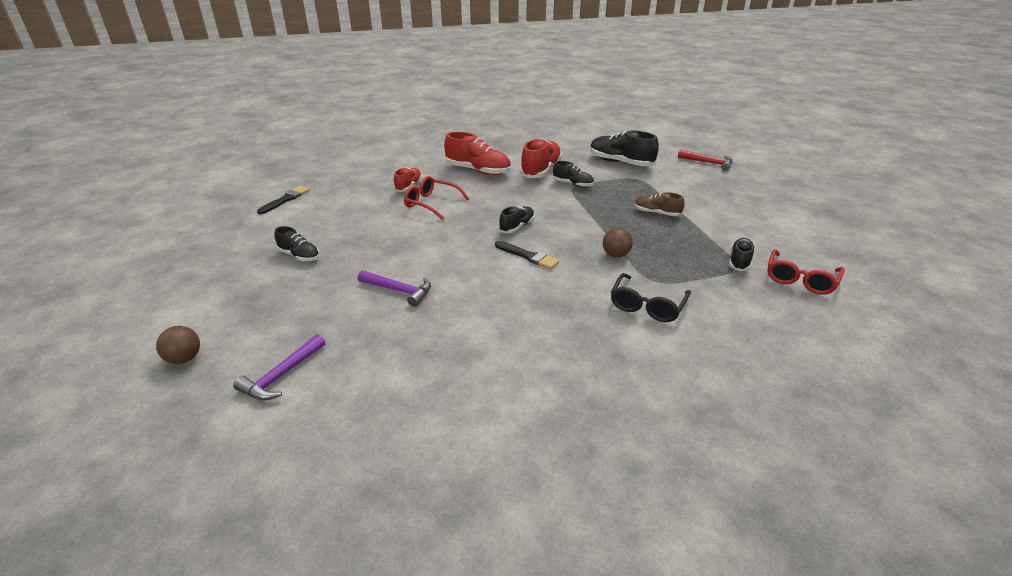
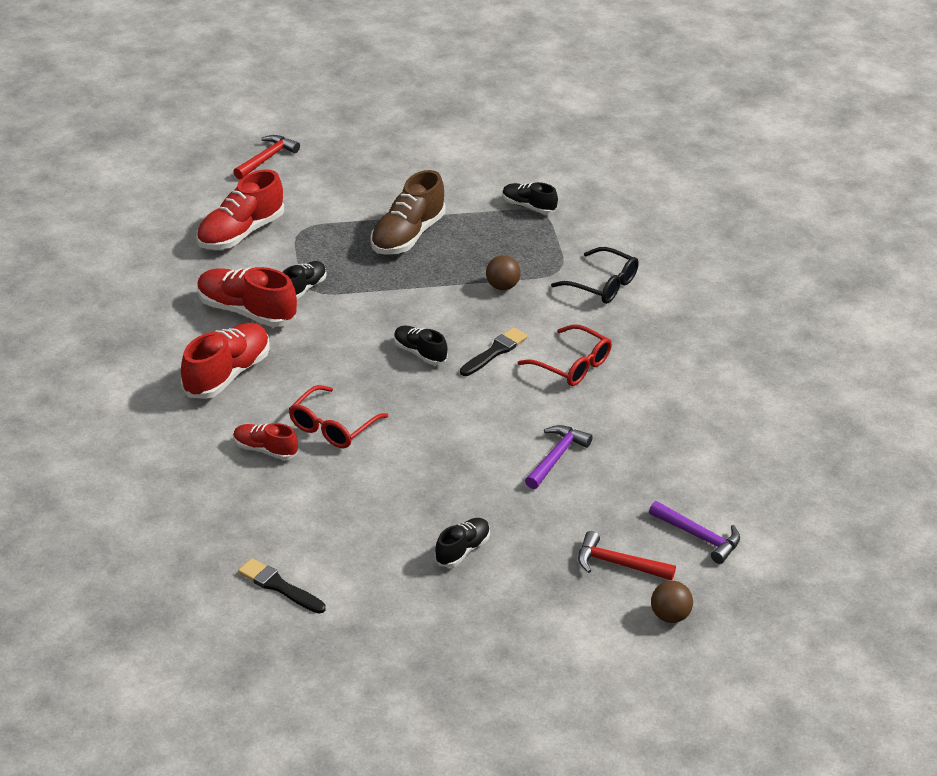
camera: 85 degrees left, 5 degrees up
(261, 327) = (618, 564): none -> red hammer
(620, 162) = (240, 233): black shoe -> red shoe
(657, 213) = (407, 236): brown shoe -> brown shoe, size x1.74
(800, 279) = (567, 180): red glasses -> red glasses (572, 365)

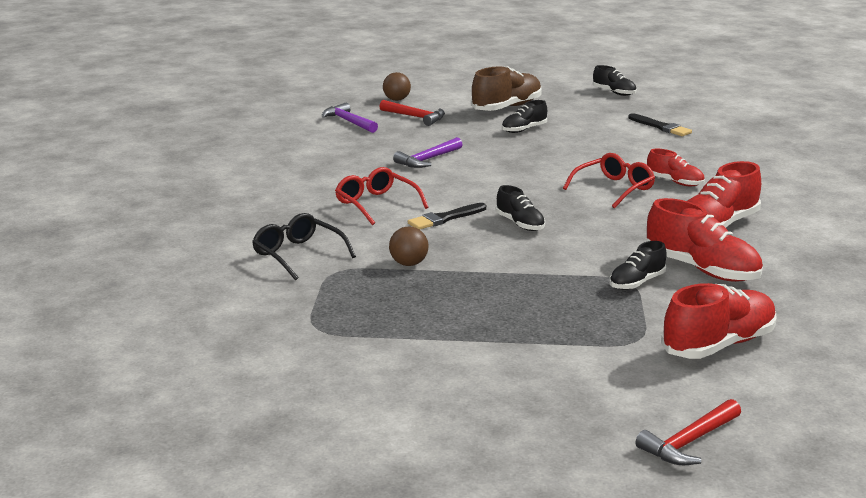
camera: 165 degrees left, 15 degrees down
(407, 236) = (499, 320): brown shoe -> brown shoe (507, 107)
(528, 206) = (326, 336): black shoe -> black shoe (614, 92)

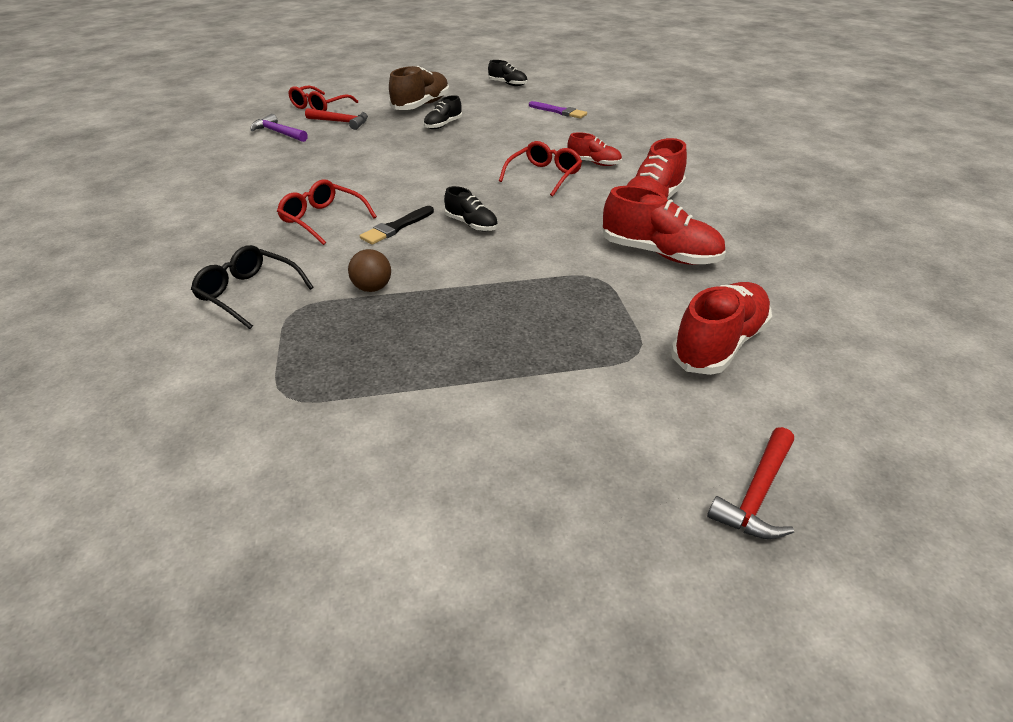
camera: 15 degrees left, 15 degrees up
(396, 99) = (319, 107): brown ball -> red glasses
(427, 160) = (363, 164): purple hammer -> none
(636, 283) = (607, 278): black shoe -> none
(661, 127) = (559, 111): black brush -> purple brush

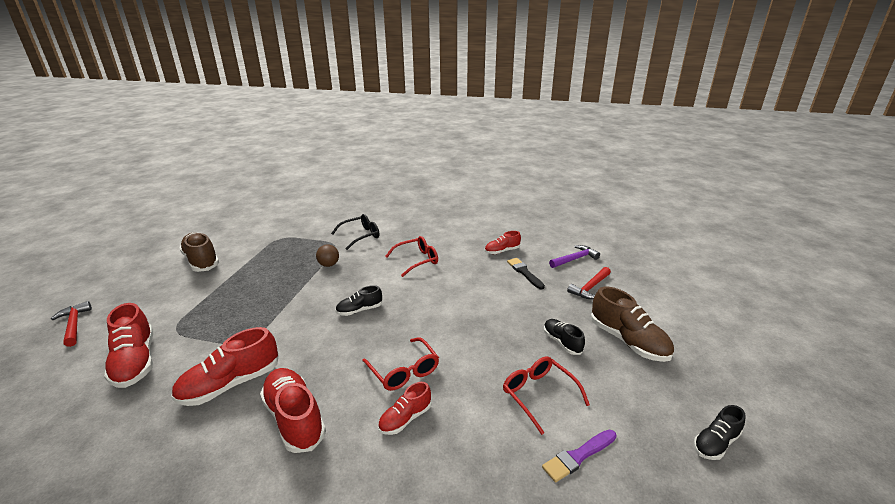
camera: 115 degrees right, 10 degrees down
(271, 171) = (502, 251): none -> red shoe
(319, 107) = (636, 282): red glasses -> red glasses (539, 395)
(396, 227) = (384, 282): black brush -> black brush (524, 272)
(443, 466) = (201, 261): none -> brown shoe

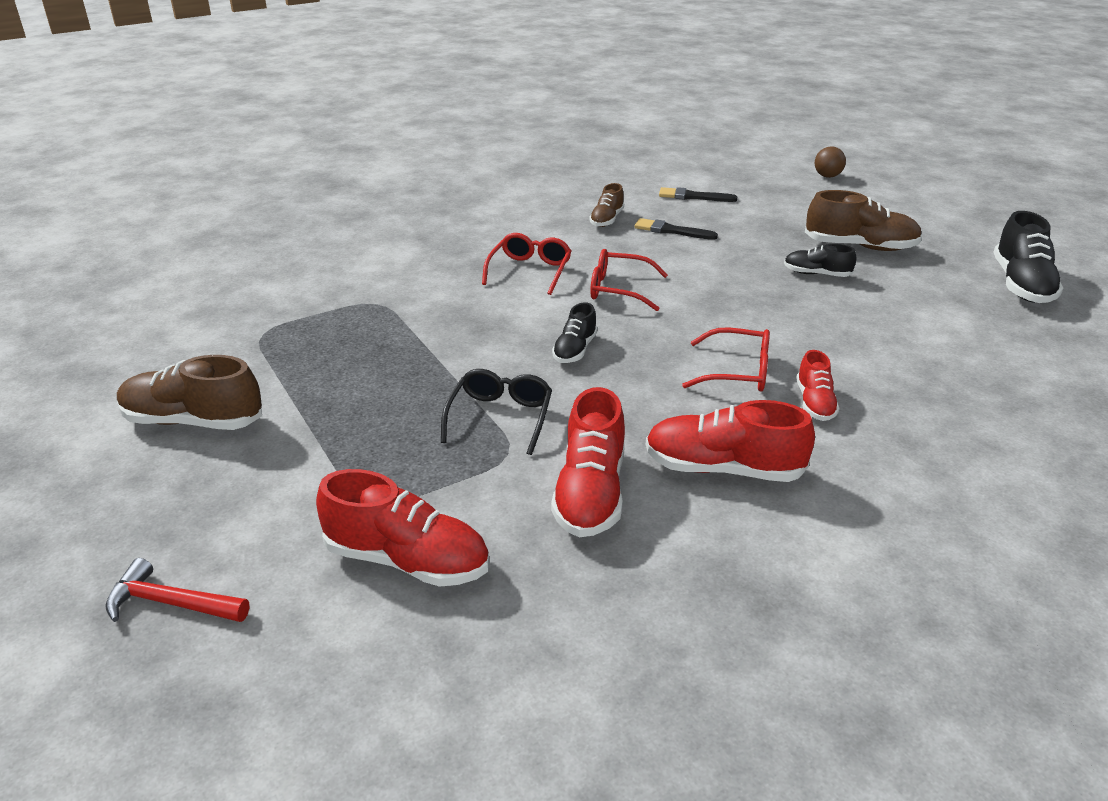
camera: 45 degrees left, 5 degrees up
(329, 265) = (423, 328): brown ball -> brown ball (827, 176)
(360, 236) = (389, 277): black glasses -> black glasses (500, 417)
(502, 251) = (606, 220): red shoe -> brown shoe
(539, 395) = (873, 322): red glasses -> red glasses (619, 289)
(575, 259) = (693, 196): purple hammer -> black brush
(578, 456) = (969, 344): purple brush -> none
(590, 288) = (755, 217): red hammer -> none
(715, 443) = (1021, 285): black shoe -> black shoe, size x1.74

